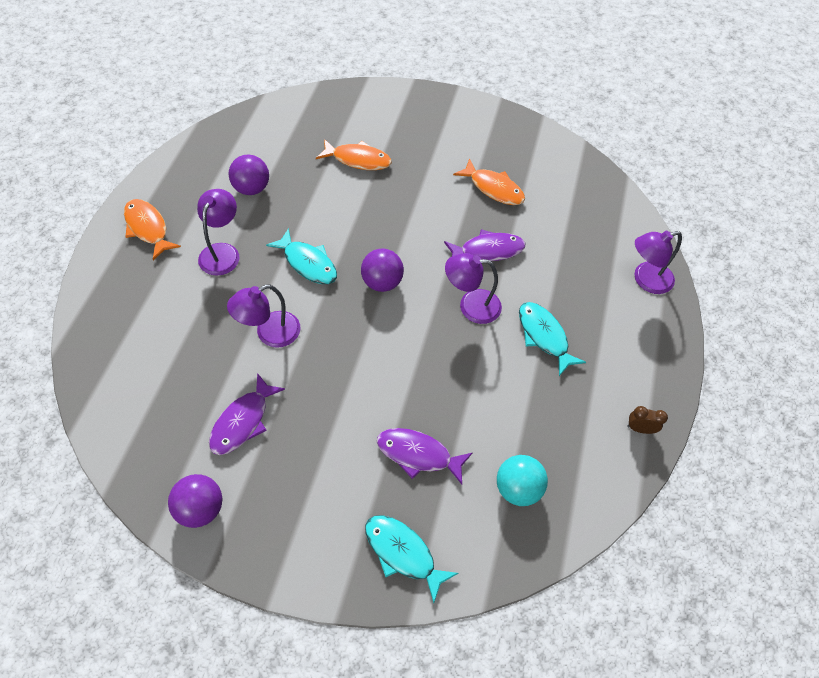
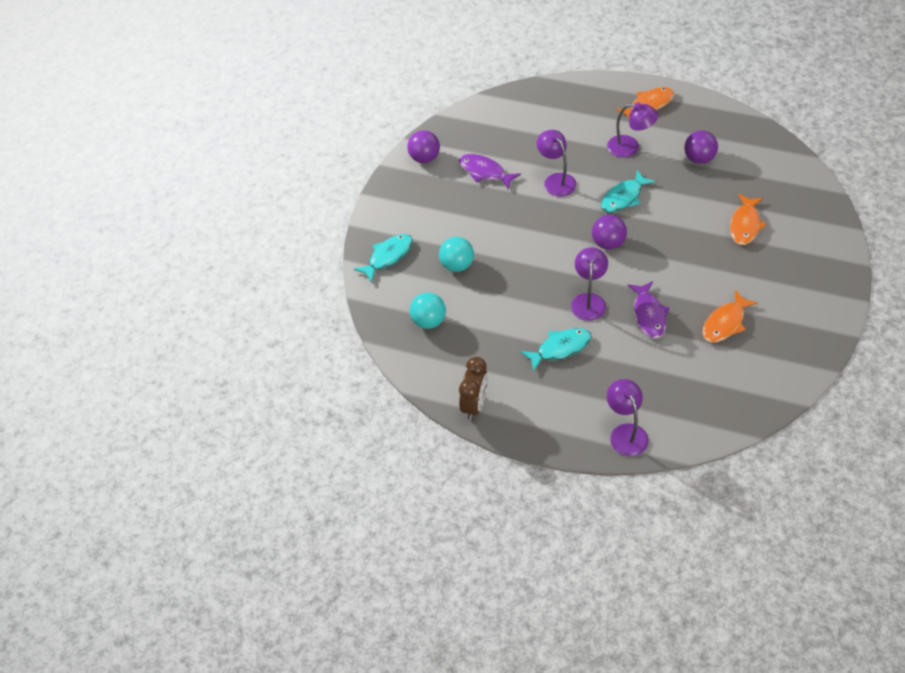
camera: 100 degrees right, 5 degrees down
(418, 455) = (457, 265): purple fish -> turquoise ball
(640, 429) = (474, 405): brown clock -> brown clock, size x1.80

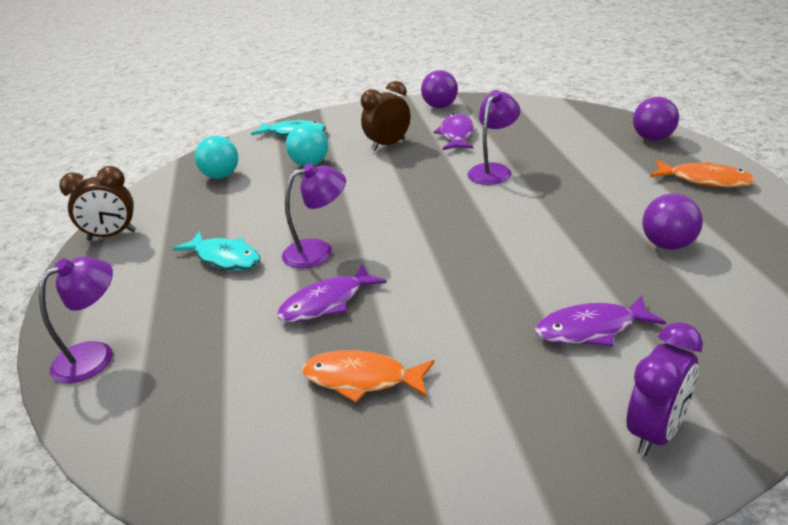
camera: 60 degrees right, 20 degrees down
(466, 213) = (388, 145): none -> brown clock
(608, 243) = (428, 232): purple ball -> purple ball (653, 138)
(623, 197) = (519, 217): turquoise fish -> none
(630, 147) = (611, 193): purple lamp -> none
(745, 225) = (591, 329): orange fish -> purple fish
(820, 242) = (655, 432): none -> purple clock

